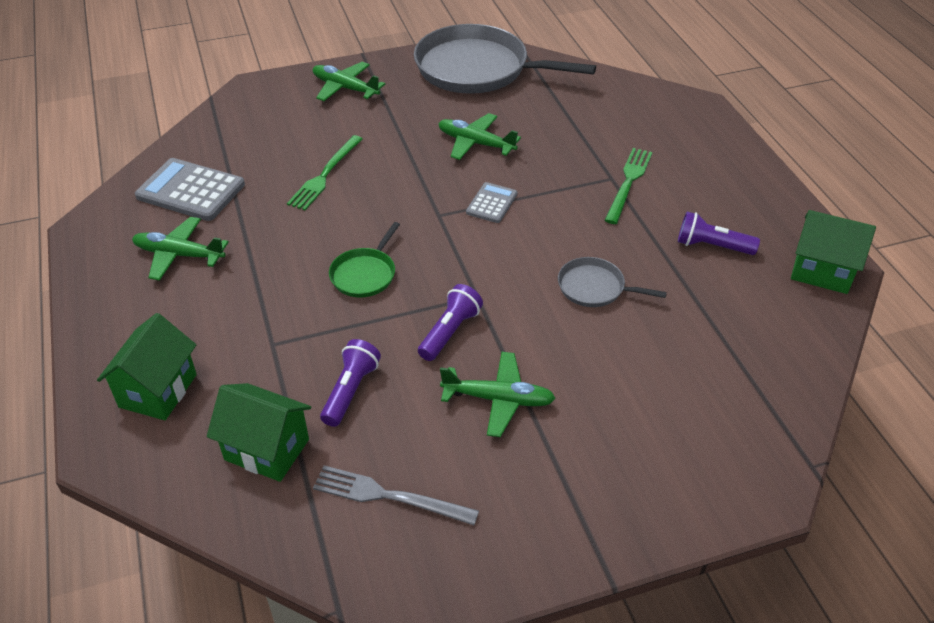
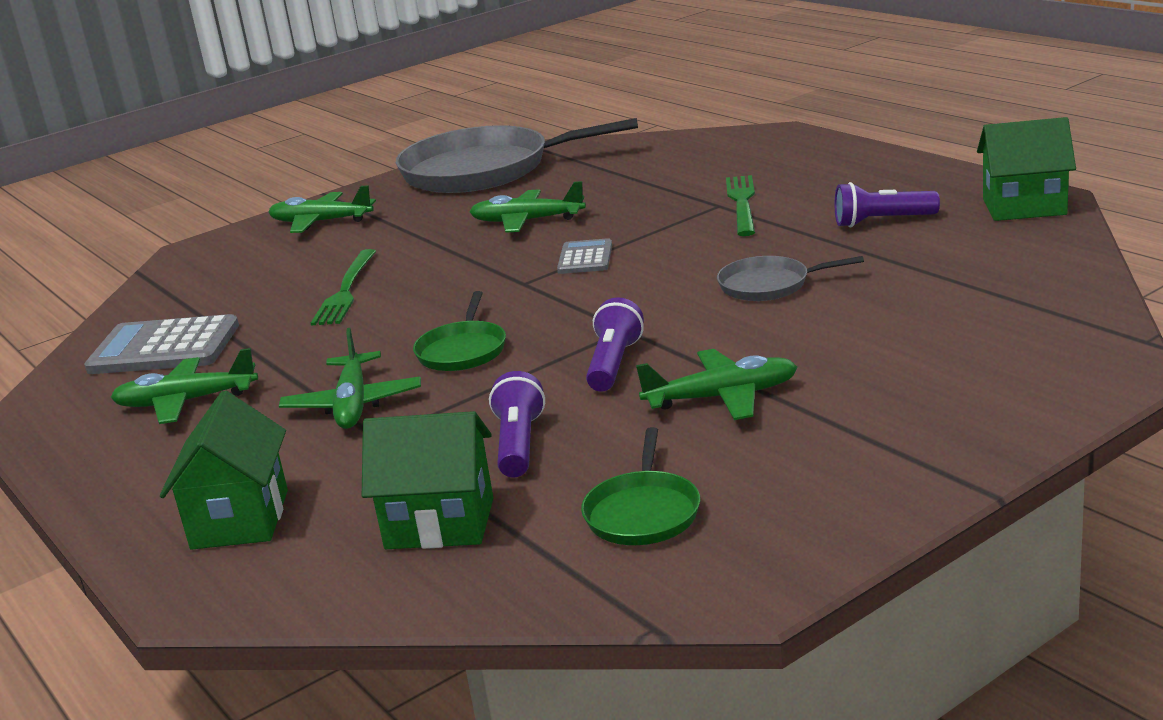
camera: 15 degrees left, 20 degrees down
(273, 302) = (353, 404): none -> green plane
(389, 496) = (643, 512): grey fork -> green pan

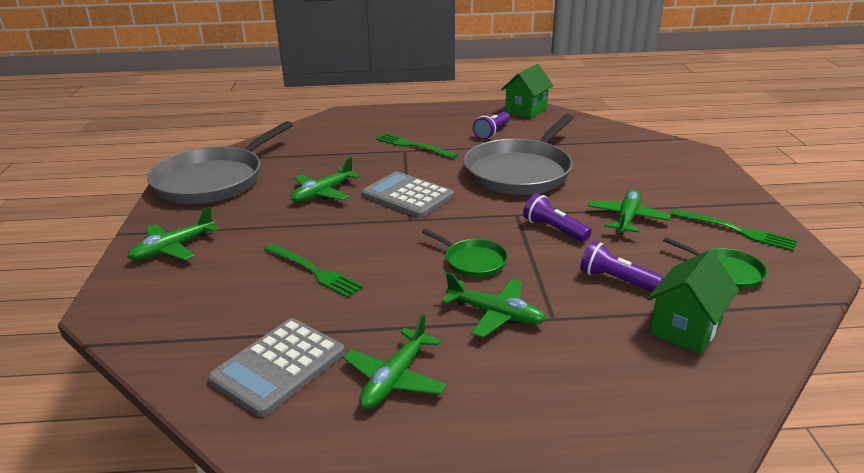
camera: 60 degrees left, 5 degrees up
(240, 519) = (611, 398): green house -> none
(585, 258) = (407, 196): grey calculator -> grey calculator, size x1.80
(769, 285) = (520, 172): grey pan -> grey pan, size x2.18
(805, 486) = (735, 230): none -> green fork

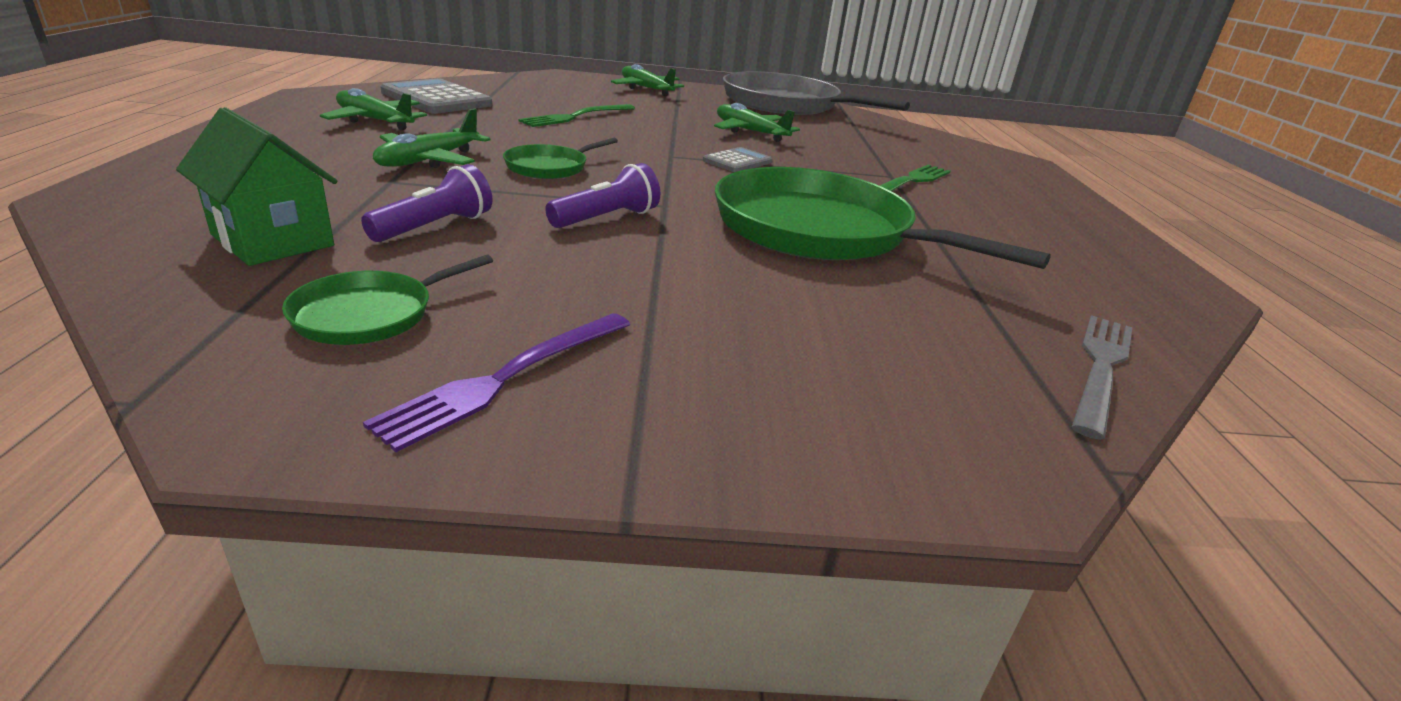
camera: 90 degrees right, 0 degrees up
(407, 196) = (737, 161): grey calculator -> grey calculator, size x0.56
(492, 132) = (999, 238): purple flashlight -> none
(520, 172) = (821, 231): grey pan -> green pan
(526, 110) = (1160, 288): green house -> none
(612, 130) = (1101, 368): none -> grey fork
(627, 218) = (617, 277): green plane -> none
(735, 230) = (506, 378): green fork -> purple fork

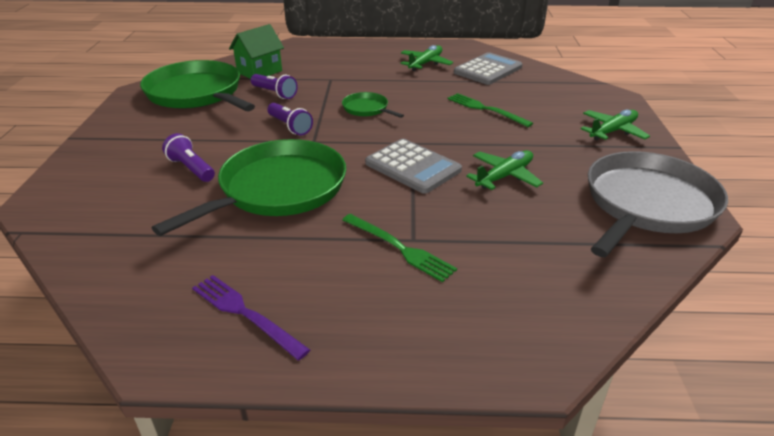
camera: 95 degrees right, 5 degrees up
(370, 314) = (197, 93): green pan -> green pan, size x2.18
(428, 160) = (364, 82): green plane -> none
(506, 378) = (146, 117): purple fork -> purple fork (245, 314)
(737, 161) = (412, 167): grey calculator -> grey calculator, size x1.80
(778, 298) = (191, 168): none -> purple flashlight
(1101, 368) = (86, 259): grey fork -> none

